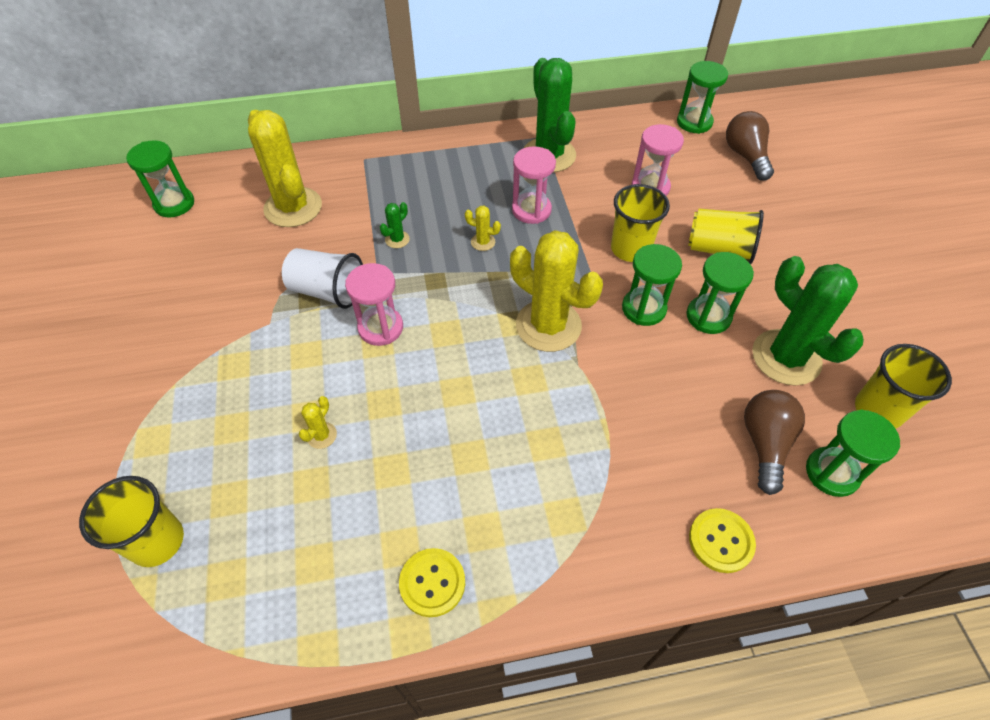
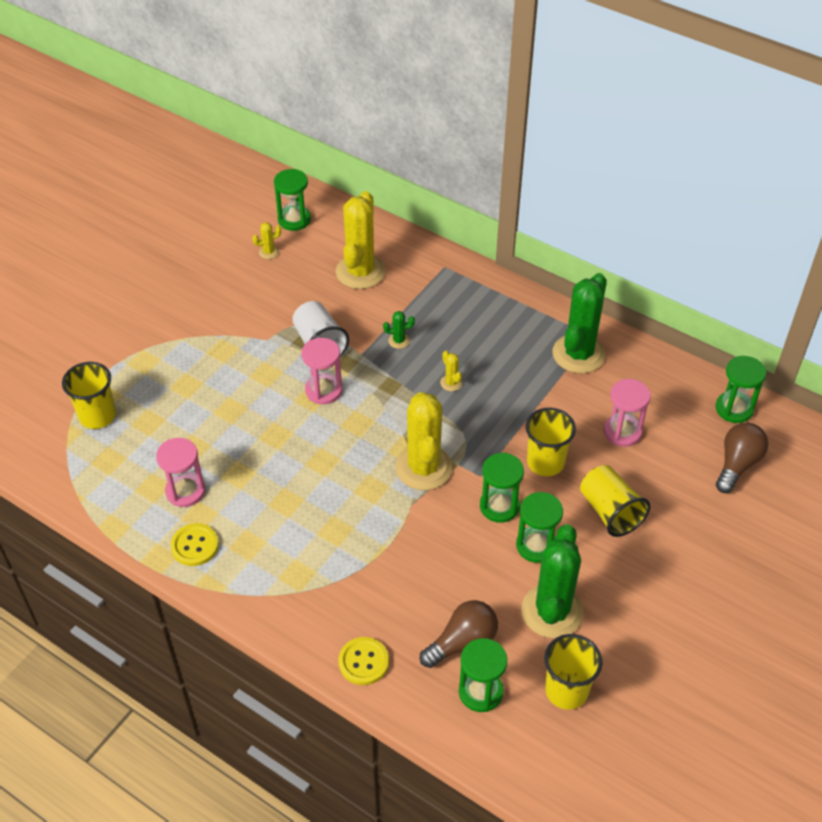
camera: 45 degrees right, 5 degrees down
(321, 435) = (225, 427): yellow cactus -> yellow cactus (269, 252)
(531, 210) = (512, 385): pink hourglass -> pink hourglass (185, 491)

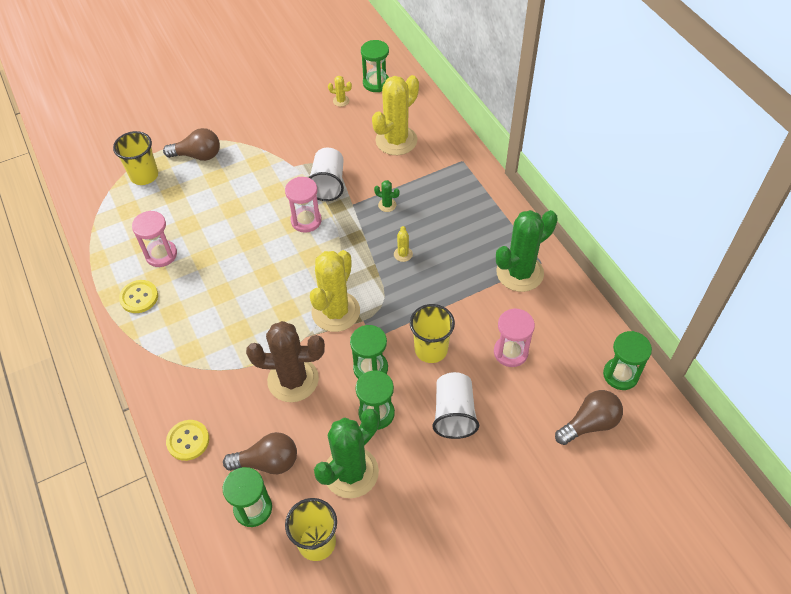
camera: 30 degrees right, 5 degrees up
(146, 370) = (198, 155): none -> brown light bulb
(429, 552) = (293, 380): none -> brown cactus
(610, 512) = (454, 414): yellow cup -> white cup

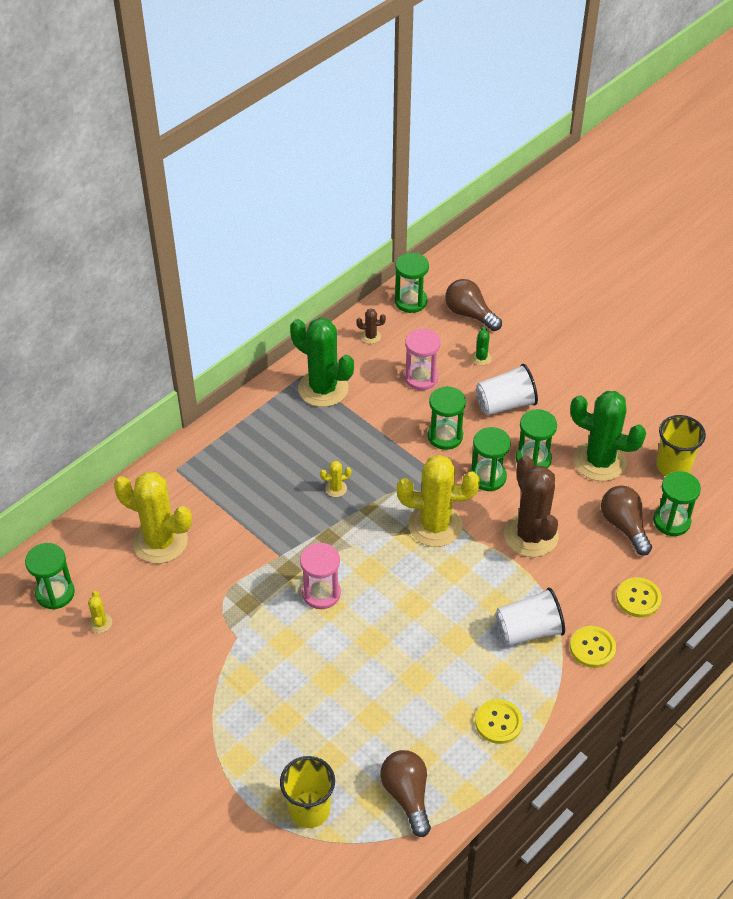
camera: 110 degrees left, 5 degrees down
(161, 254) = (429, 727): pink hourglass -> none
(162, 385) = (592, 648): none -> yellow button
(198, 155) = (251, 757): brown light bulb -> brown light bulb (407, 795)
(328, 184) = (256, 590): white cup -> white cup (528, 630)
(387, 205) = (269, 522): green cactus -> green cactus (481, 358)
(431, 349) = (445, 436): yellow cup -> green hourglass
(577, 326) = (371, 336): none -> brown cactus

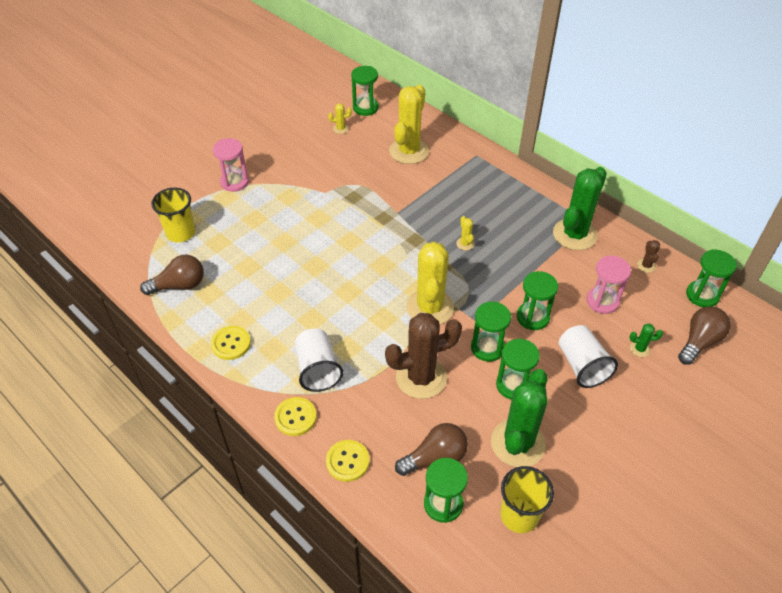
camera: 90 degrees right, 0 degrees up
(321, 593) = (361, 236): pink hourglass -> pink hourglass (234, 182)

